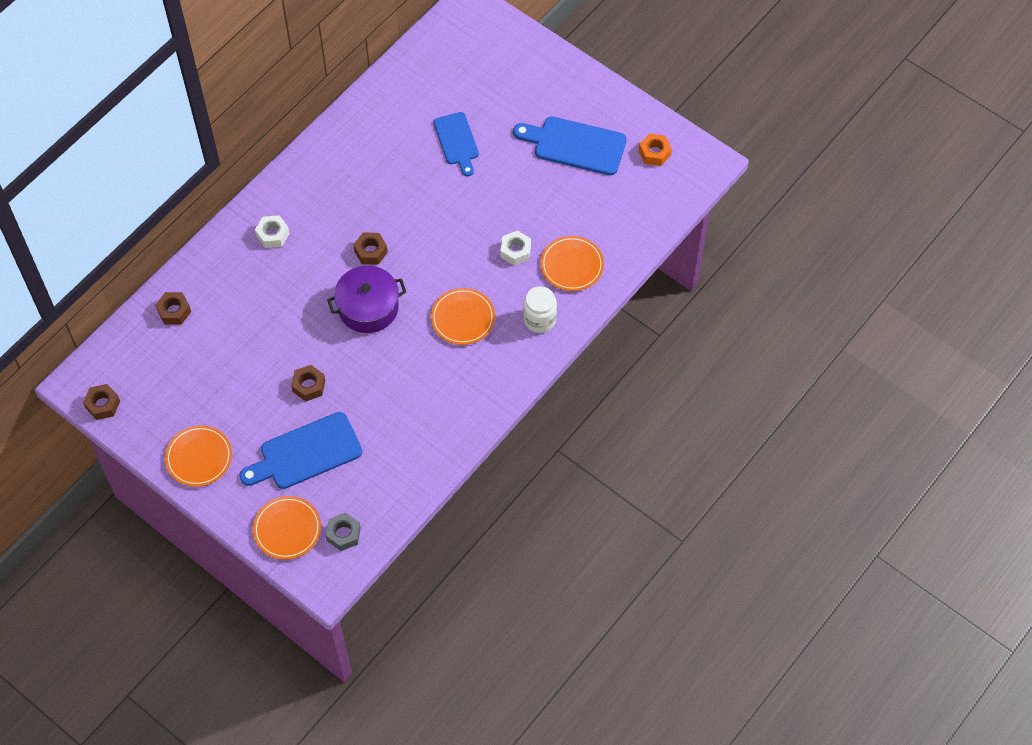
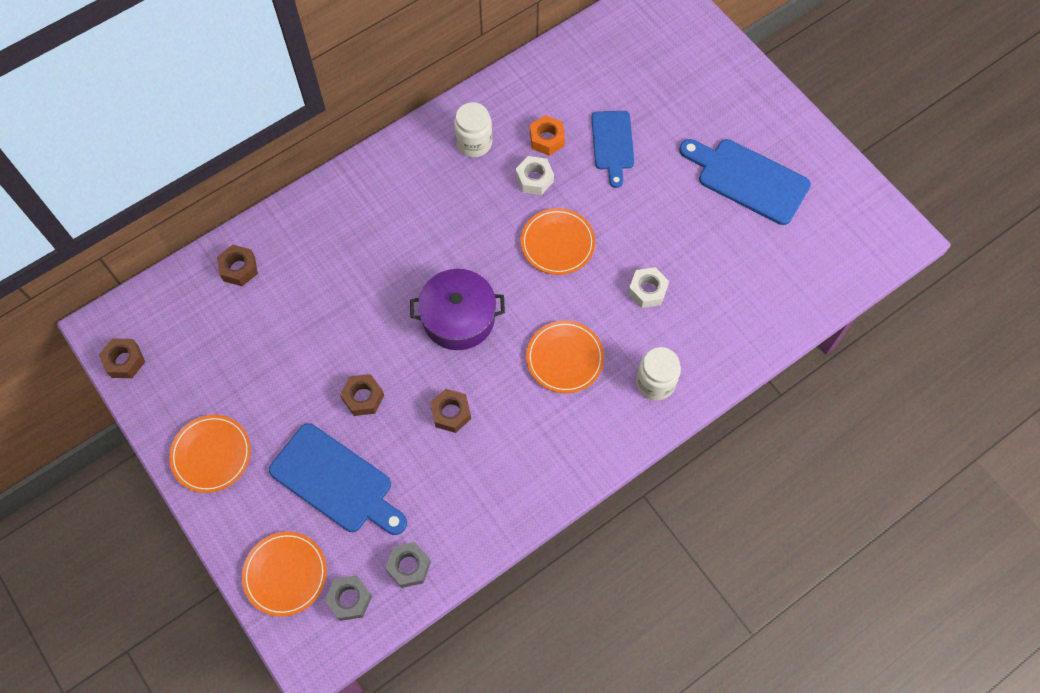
camera: 15 degrees right, 5 degrees up
(272, 235) = (375, 205): white nut -> white nut (534, 179)
(306, 453) = (336, 481): blue cutting board -> blue cutting board turned 135 degrees counterclockwise
(341, 166) = (474, 143): none -> white jar
(371, 251) = (480, 251): brown nut -> brown nut (451, 413)
(383, 500) = (409, 566): none -> grey nut
(572, 265) = (710, 324): orange plate -> orange plate (557, 243)
(654, 153) = (839, 210): orange nut -> orange nut (547, 139)

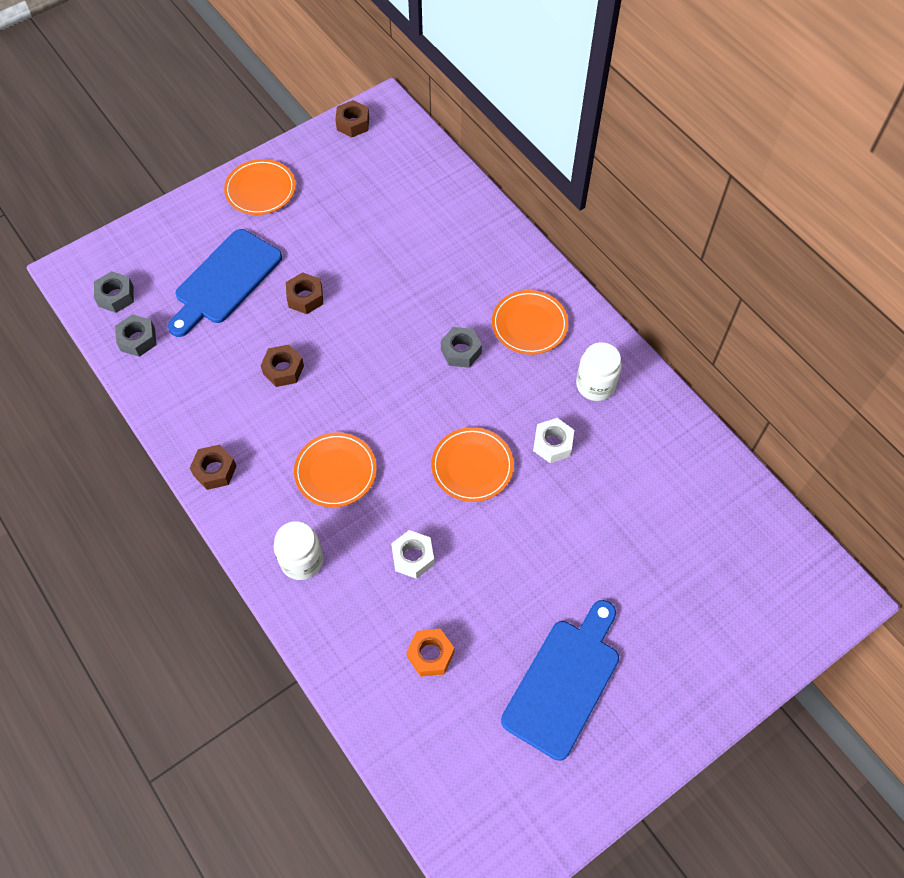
camera: 90 degrees right, 5 degrees down
(239, 268) = (442, 195): brown nut -> brown nut (215, 470)
(285, 574) = (146, 249): orange plate -> orange plate (529, 324)
(434, 252) = (461, 351): none -> grey nut
(458, 318) = (385, 374): purple pot -> none
(547, 139) = (606, 457): orange nut -> orange nut (430, 655)
(612, 144) = (605, 526): blue cutting board -> none

